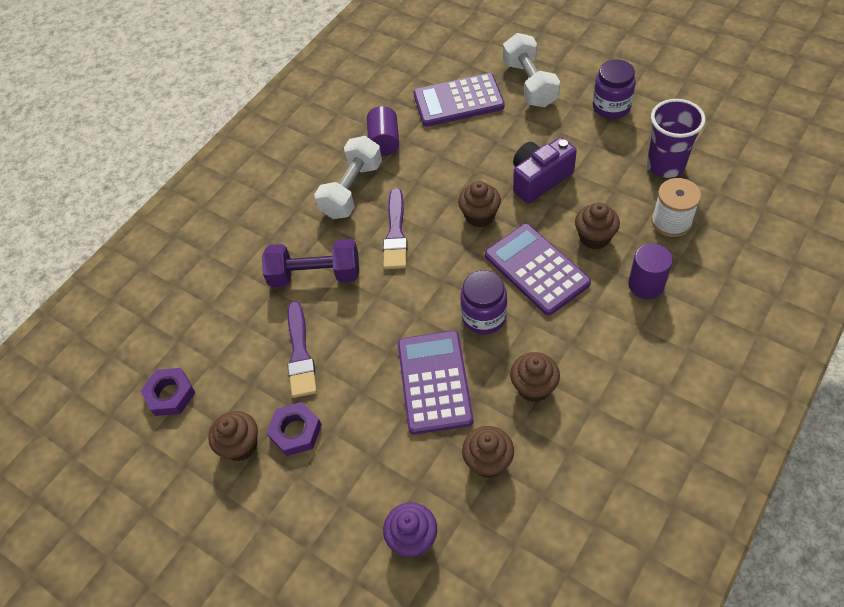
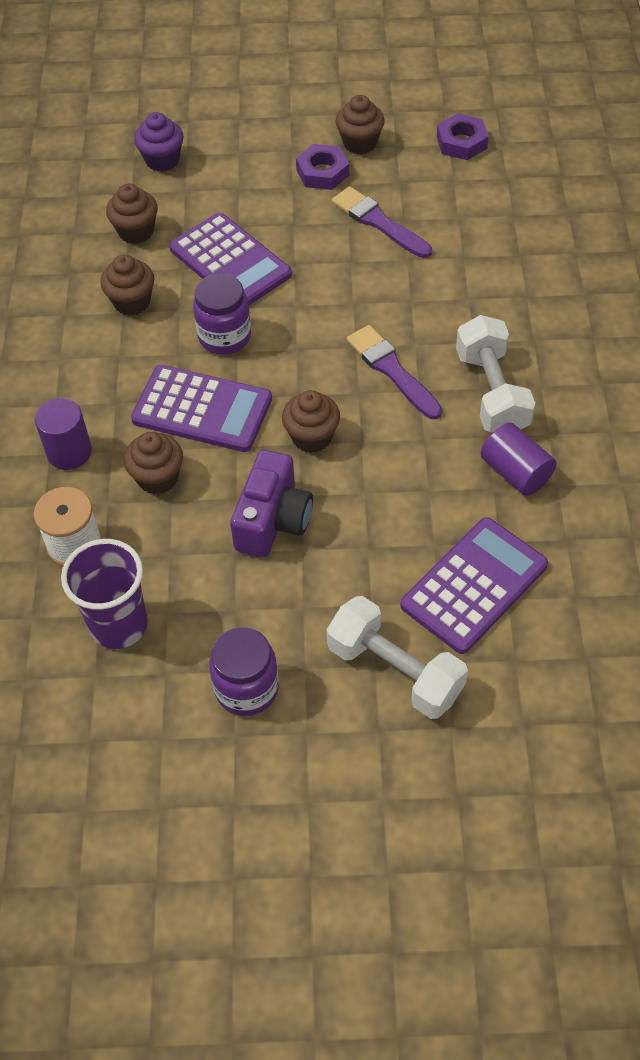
camera: 140 degrees right, 0 degrees up
(315, 275) = (436, 289): purple dumbbell -> none

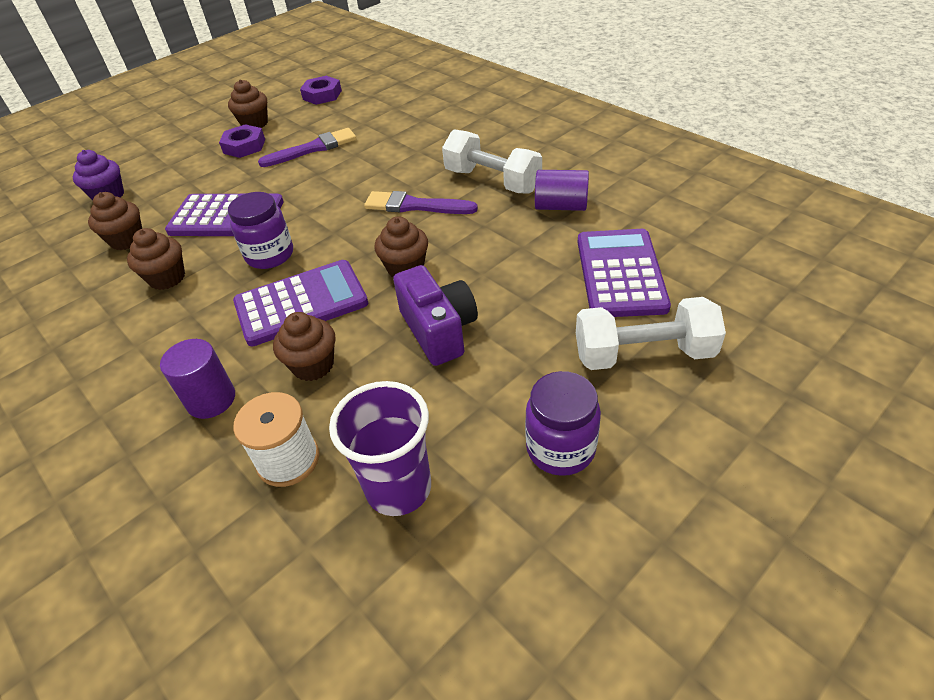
camera: 40 degrees left, 10 degrees down
(378, 222) = (313, 148): purple brush -> purple brush turned 150 degrees clockwise

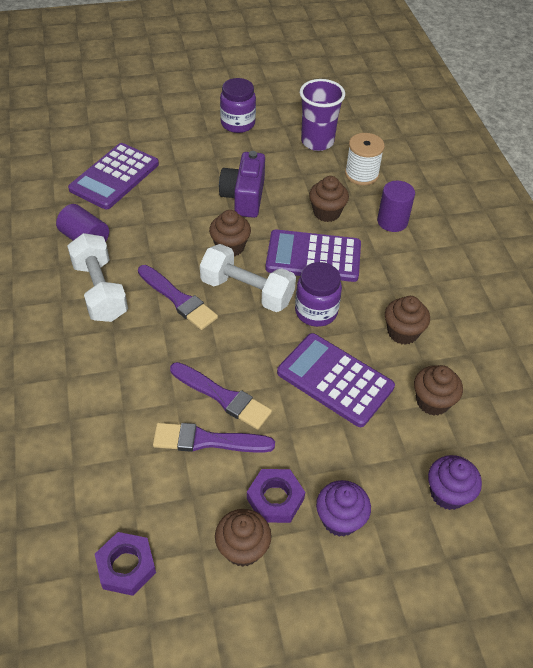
camera: 155 degrees left, 5 degrees up
(192, 155) = (340, 519): none -> purple cupcake
(319, 170) = (223, 397): none -> purple brush
(643, 354) = (158, 137): white dumbbell -> white dumbbell (247, 291)

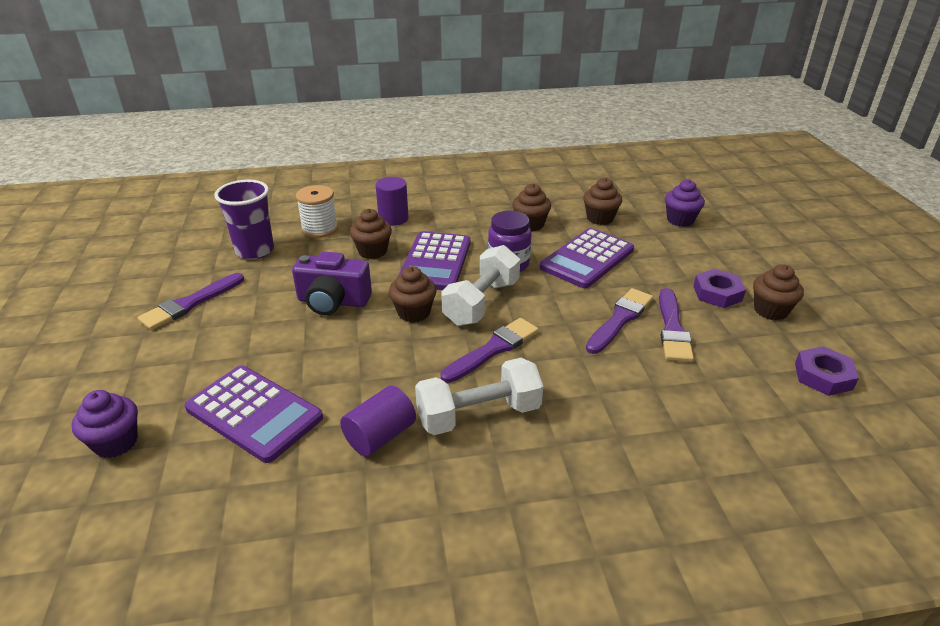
camera: 85 degrees left, 15 degrees down
(238, 123) = (190, 304): purple jar -> purple brush
(340, 519) = (722, 264): purple cupcake -> purple cupcake (116, 442)

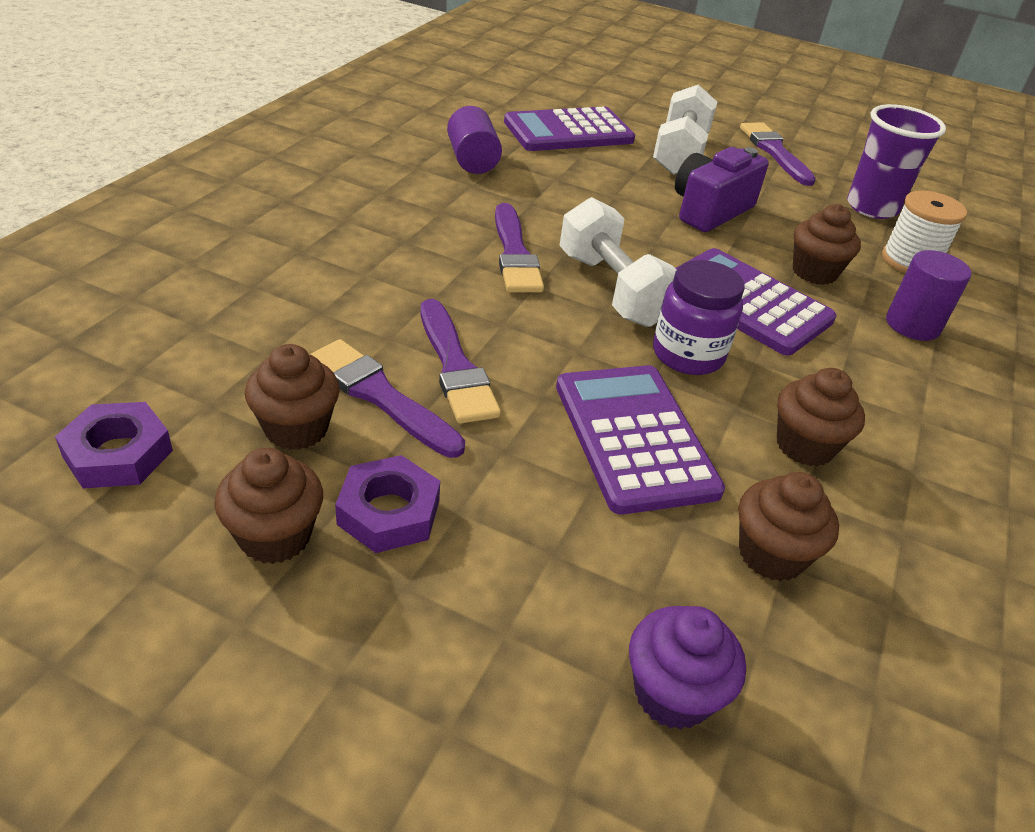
camera: 120 degrees right, 5 degrees up
(116, 442) = (596, 90): purple cupcake -> none
(414, 312) = (638, 242): brown cupcake -> brown cupcake (296, 429)
(478, 414) = (434, 205): white dumbbell -> white dumbbell (680, 153)

